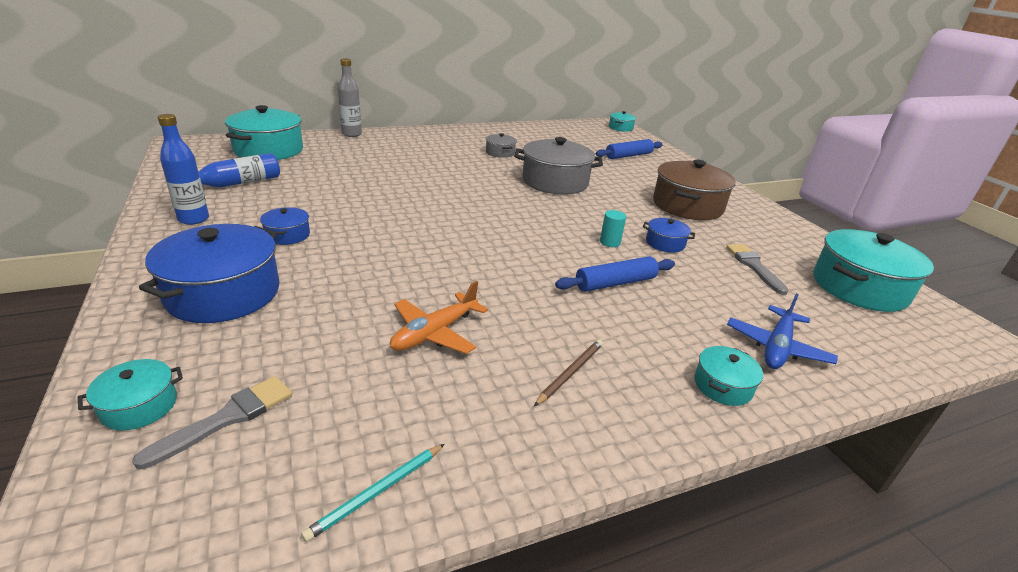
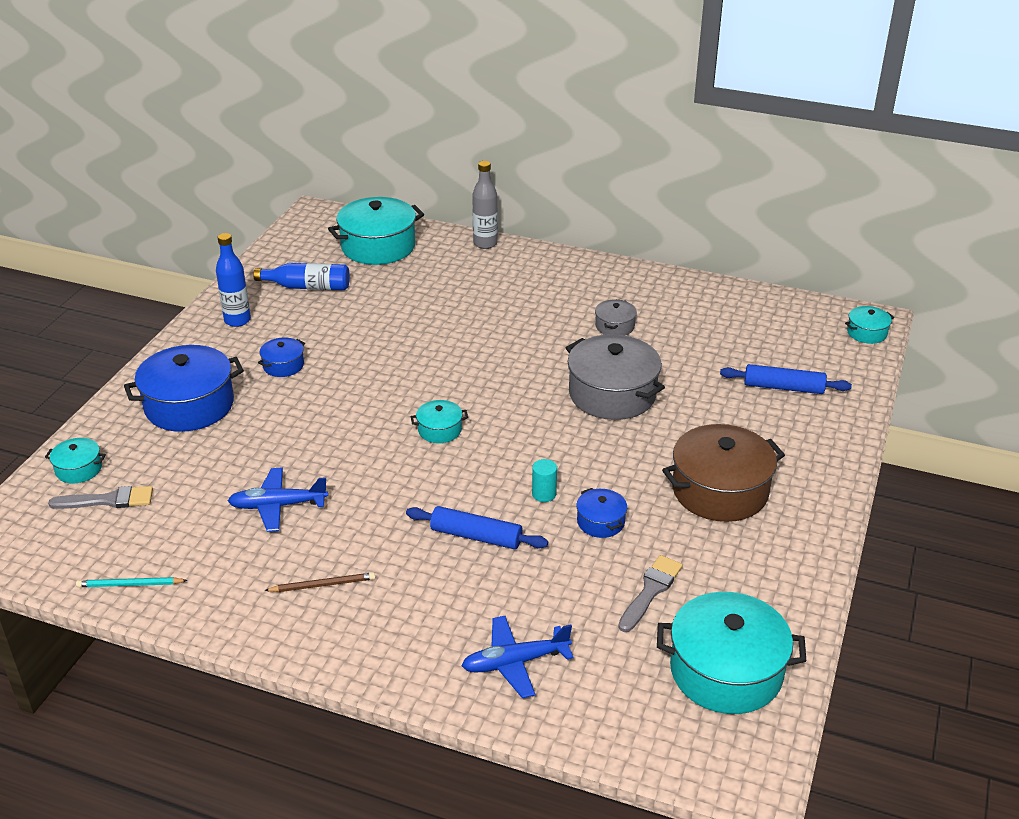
camera: 45 degrees right, 5 degrees up
(434, 333) = (277, 506): orange plane -> blue plane
(723, 386) = (413, 658): turquoise pot -> turquoise pot (439, 430)

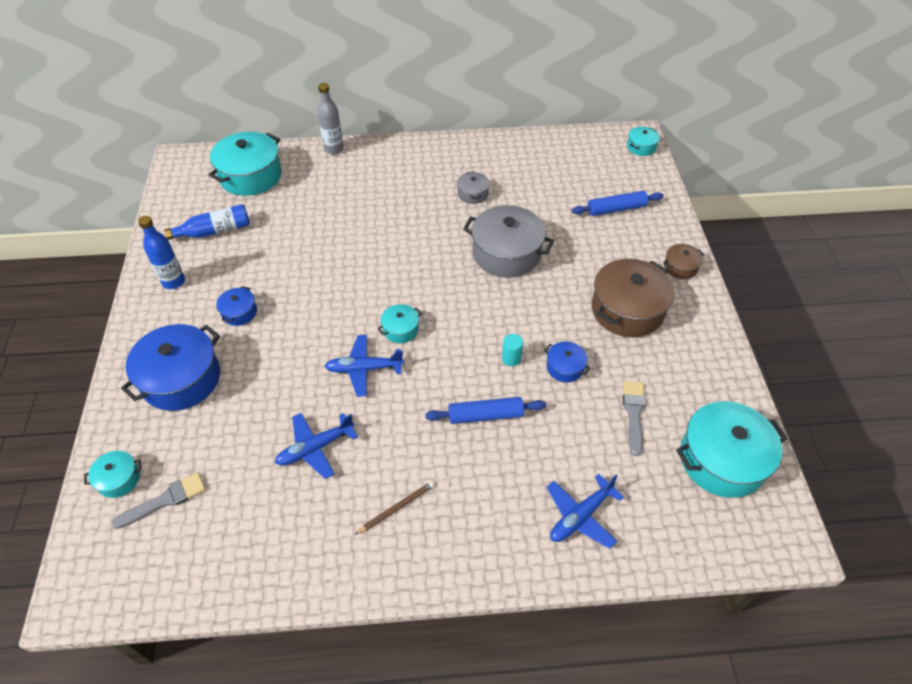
camera: 25 degrees left, 15 degrees up
(130, 585) = (236, 576): turquoise pencil -> none
(375, 453) = (363, 369): none -> blue plane
(822, 468) = (680, 267): none -> brown pot

